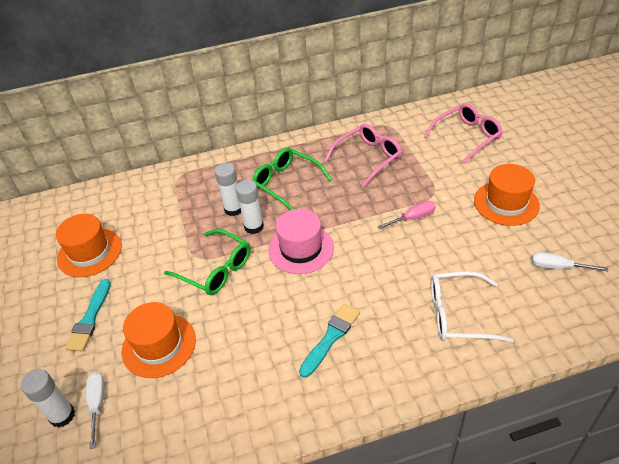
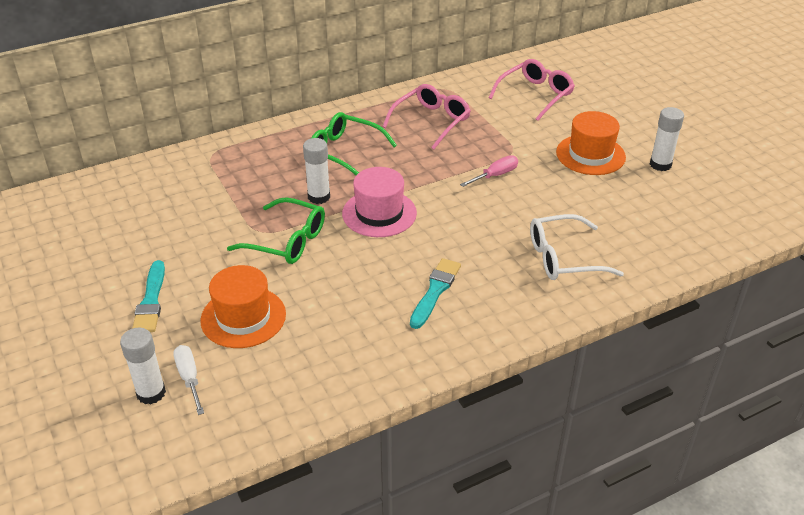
camera: 15 degrees left, 5 degrees down
(89, 252) = (126, 237): orange hat -> none
(233, 209) = (289, 182): white glue stick -> white glue stick (660, 164)
(557, 267) = (654, 208): white screwdriver -> none

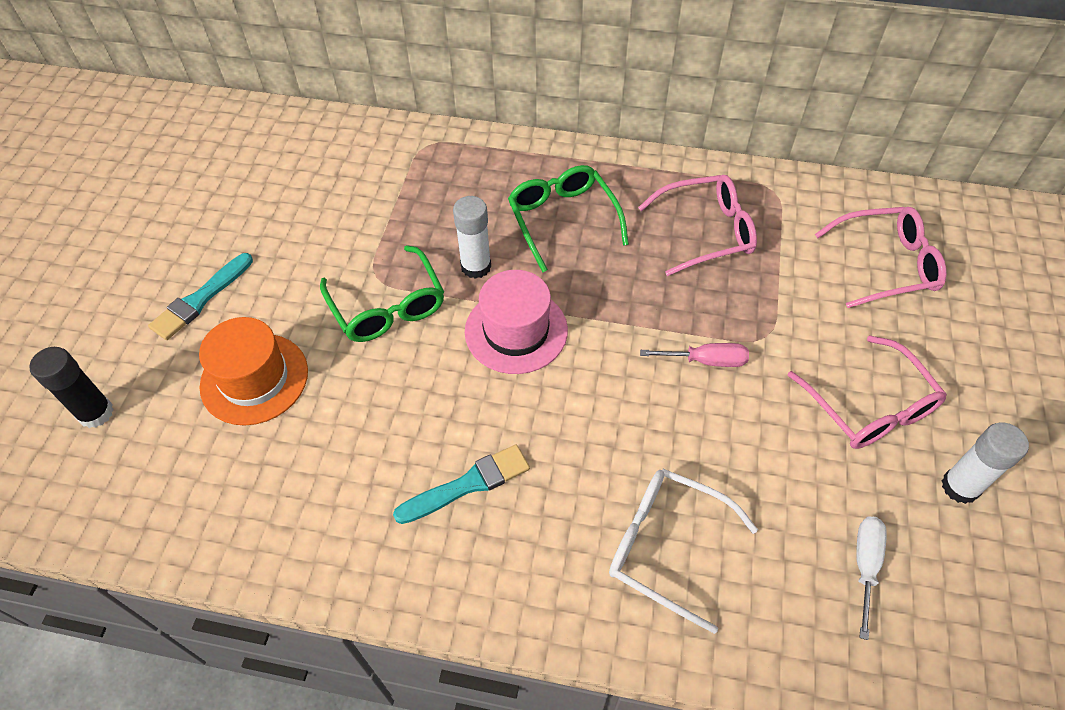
camera: 40 degrees right, 15 degrees up
(151, 393) = (96, 413): white glue stick -> black glue stick
(189, 378) = (140, 420): white screwdriver -> white screwdriver (865, 566)
(590, 155) = (869, 406): orange hat -> pink glasses

